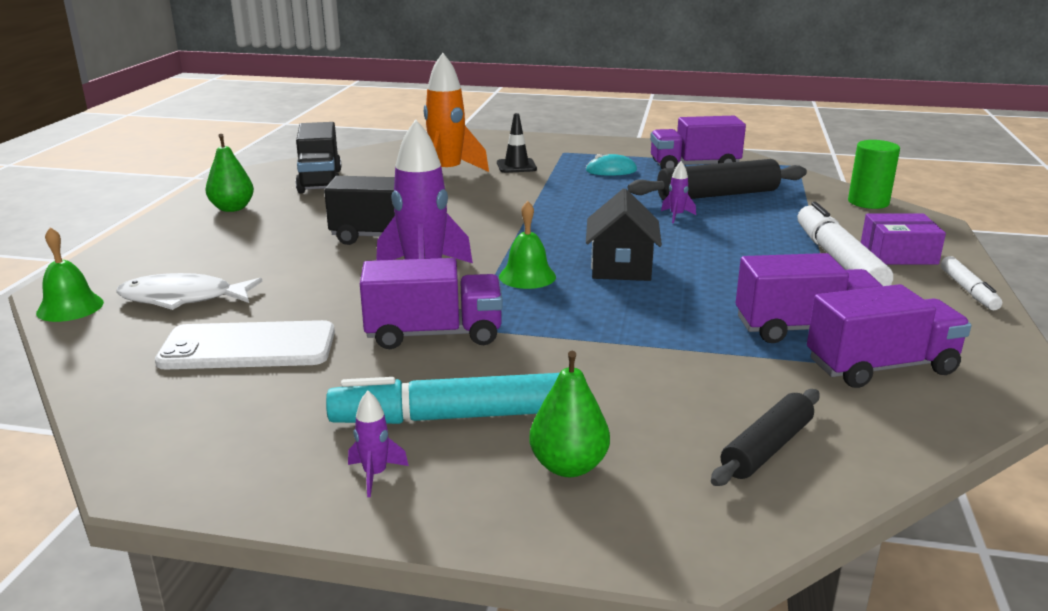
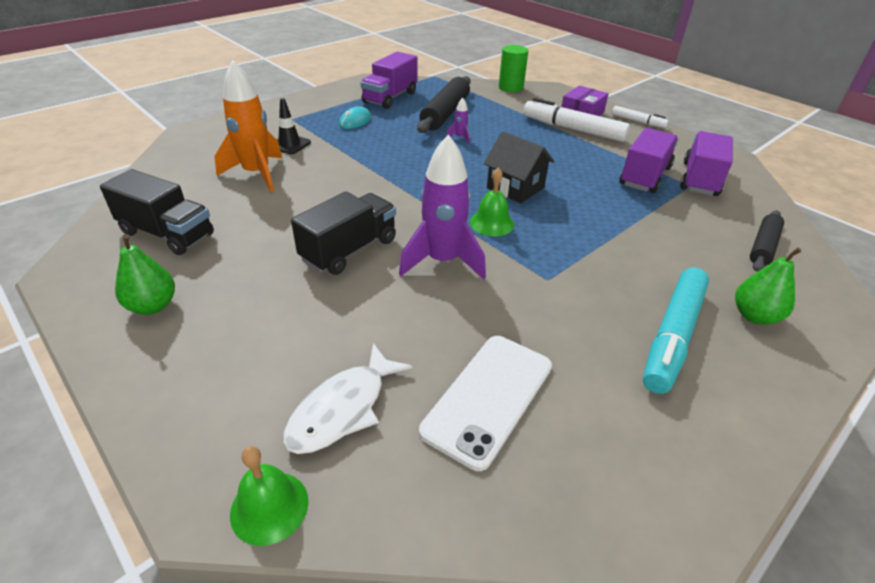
camera: 55 degrees left, 15 degrees up
(375, 475) = (732, 399): purple rocket -> none
(434, 334) = (546, 296): purple truck -> none
(766, 448) = (763, 247): black rolling pin -> black rolling pin turned 45 degrees clockwise

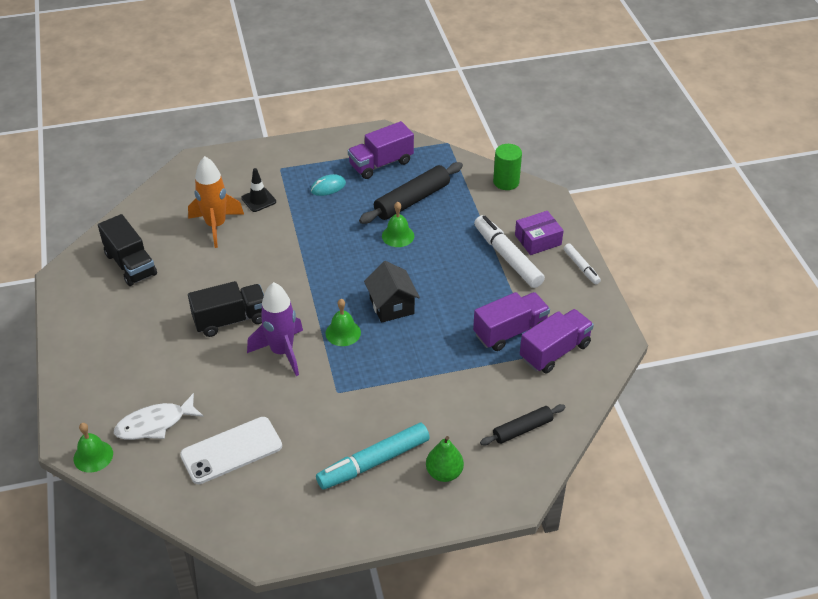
camera: 30 degrees right, 5 degrees up
(153, 306) = (97, 319): green pear -> none
(460, 138) = (398, 236): purple rocket -> green bell

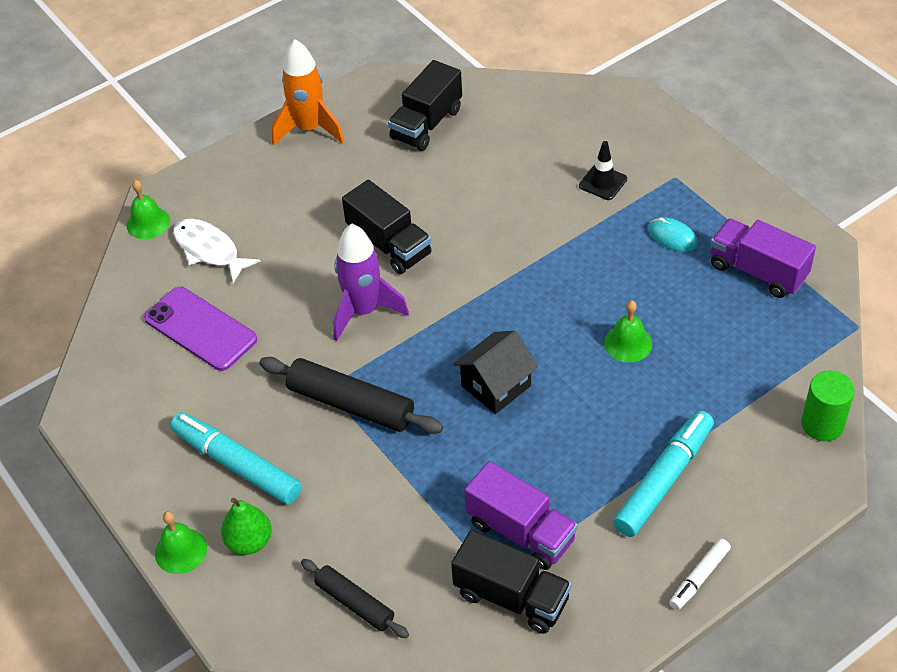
camera: 70 degrees right, 5 degrees up
(216, 226) = (532, 165): orange rocket -> orange rocket (309, 129)
(231, 451) = (200, 329): white phone -> purple phone
(343, 333) = (424, 355): green bell -> green bell (181, 550)
(412, 200) = (707, 332): black rolling pin -> black rolling pin (351, 404)
(507, 257) = (663, 480): white marker -> turquoise marker
(538, 240) = (723, 505): purple box -> none
(554, 351) = (511, 597): purple truck -> black truck

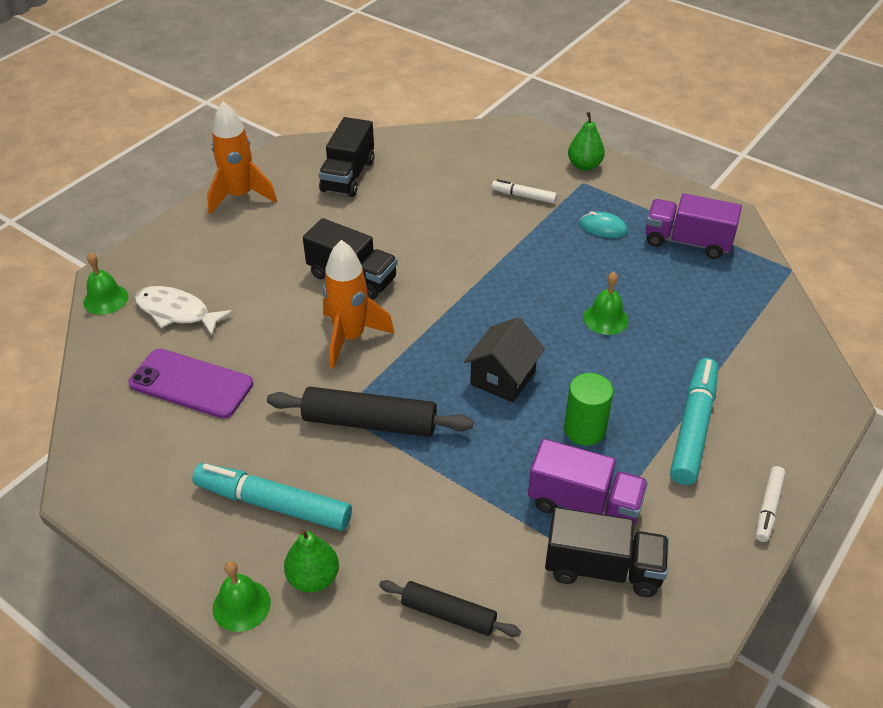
camera: 20 degrees left, 5 degrees down
(363, 311) = (350, 337): purple rocket -> orange rocket
(603, 182) = (523, 196): black traffic cone -> white marker
(686, 156) = (584, 165): none -> green pear
(822, 424) = (804, 352): green cylinder -> green cylinder (584, 429)

